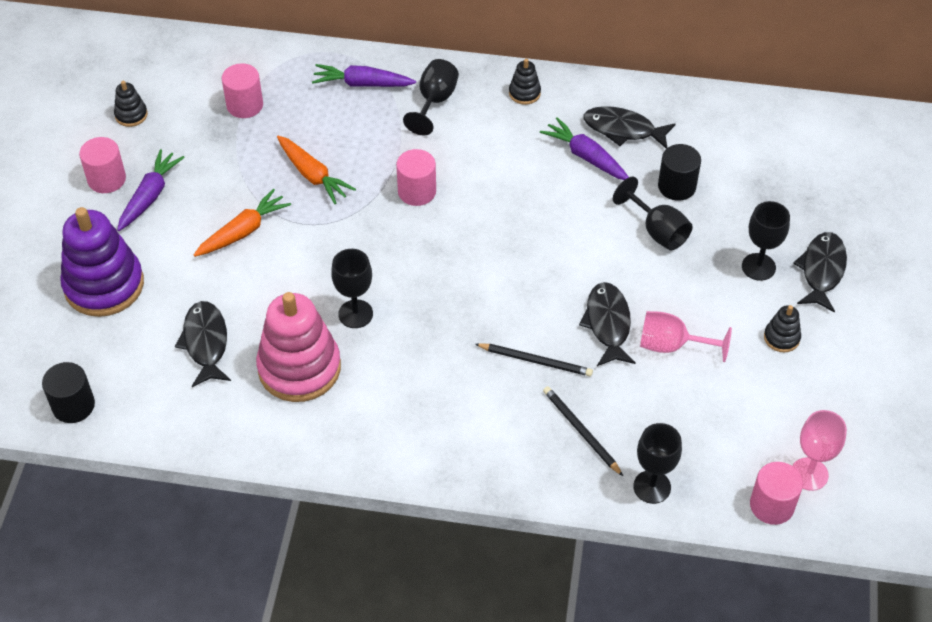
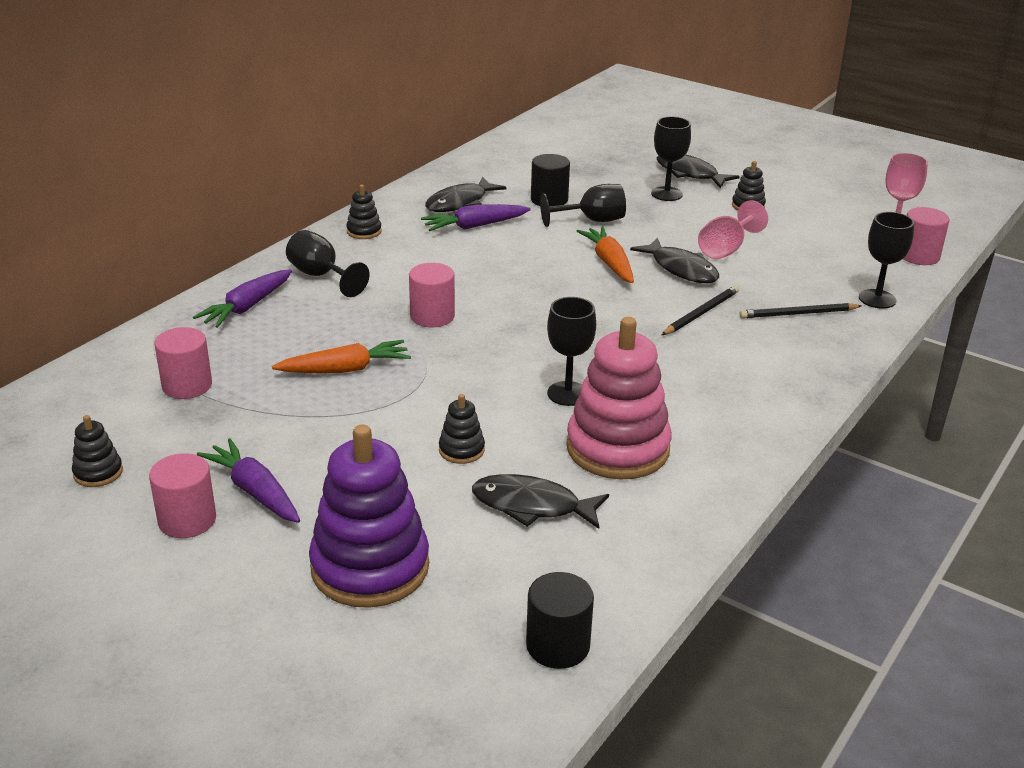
camera: 65 degrees left, 20 degrees down
(243, 231) = (382, 436): orange carrot -> orange carrot (609, 263)
(249, 280) = (461, 450): none -> black stacking toy
(608, 324) = (681, 269): black fish -> black fish turned 150 degrees counterclockwise

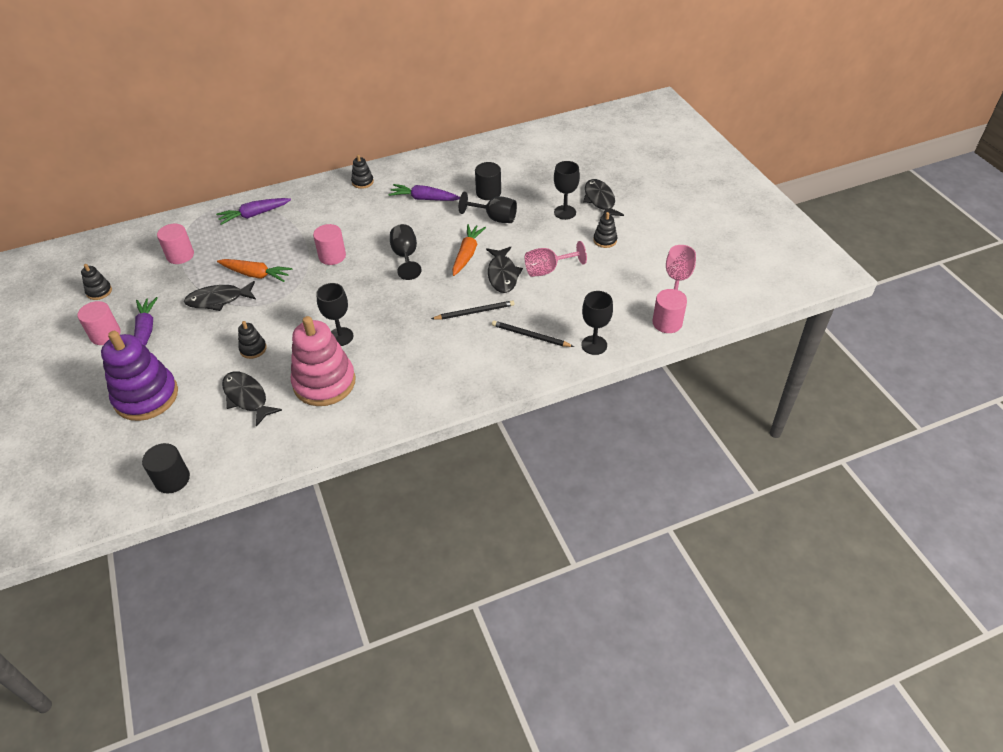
camera: 35 degrees right, 15 degrees up
(321, 276) = (309, 207): black goblet -> black goblet (405, 256)
(460, 203) = (436, 178): black fish -> black fish (218, 300)

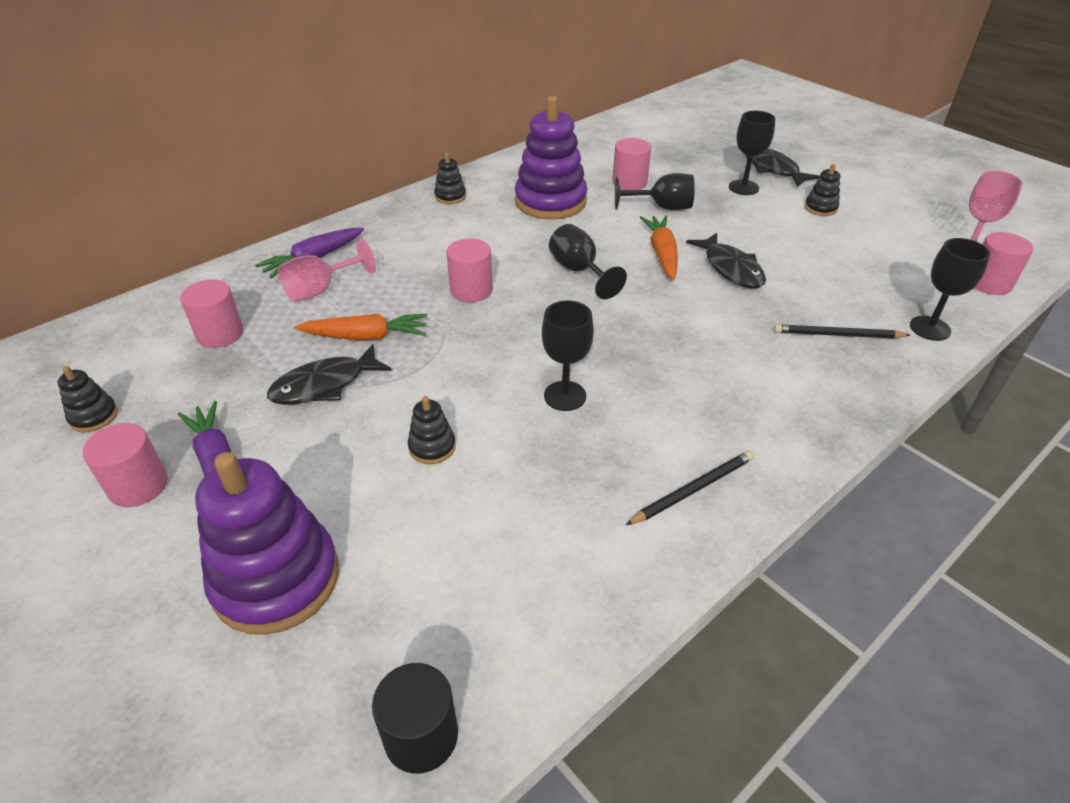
camera: 20 degrees left, 5 degrees down
(247, 397) = (473, 530): black fish -> none
(324, 383) = (590, 472): pink stacking toy -> none
(424, 199) = (550, 202): purple carrot -> purple stacking toy
(474, 312) = (734, 321): black pencil -> black pencil (693, 489)
(488, 193) = (629, 182): black cylinder -> pink cylinder
(548, 270) = (783, 252): pink goblet -> pink goblet (321, 289)

